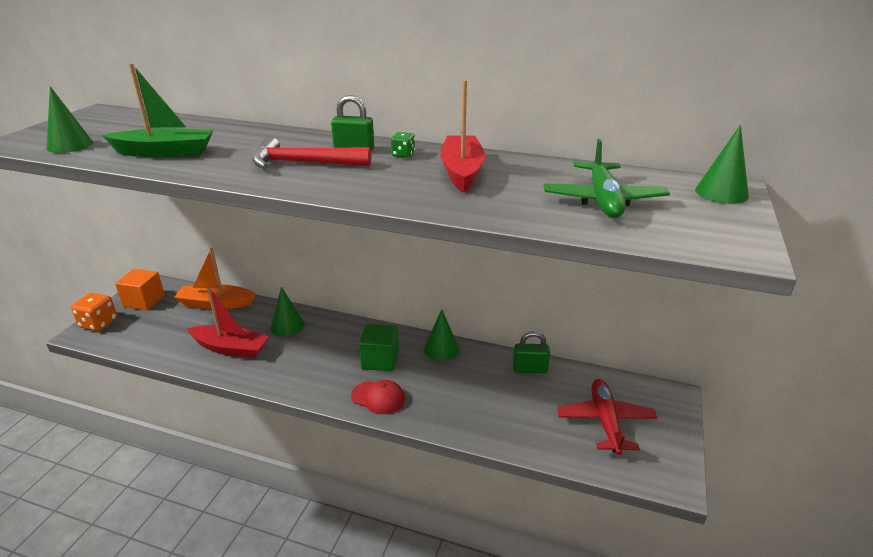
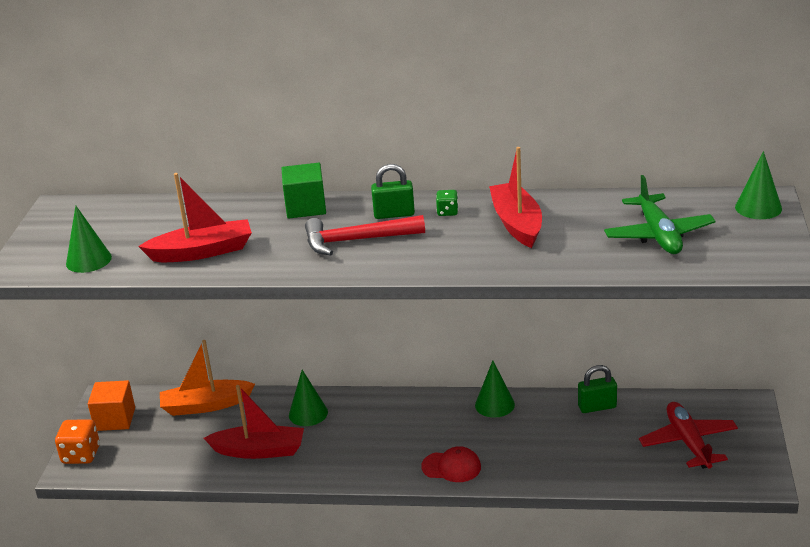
camera: 10 degrees left, 0 degrees up
(165, 152) = (202, 252): green boat -> red boat
(380, 360) = (433, 429): green cube -> green cube (306, 207)

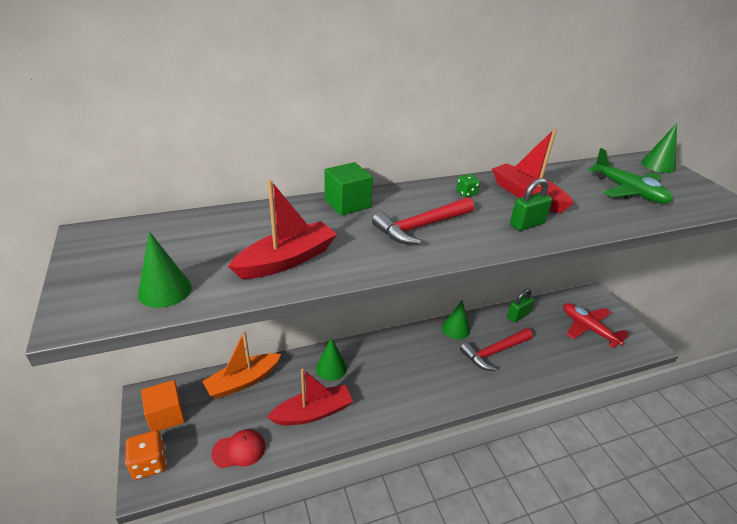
camera: 30 degrees left, 5 degrees up
(394, 214) = (427, 200): green padlock -> green padlock (527, 224)
(451, 467) = (465, 387): red cap -> red cap (239, 450)
(523, 440) = (494, 352): none -> red hammer

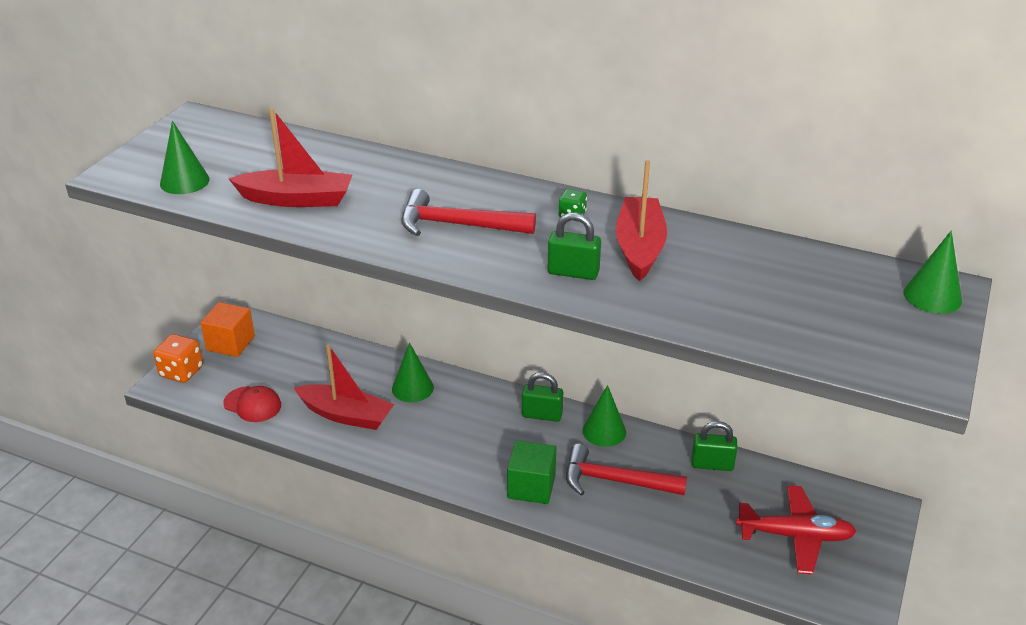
camera: 45 degrees right, 0 degrees up
(243, 381) = (320, 352): orange boat -> none
(347, 203) = (429, 174): green cube -> green cube (531, 486)
(417, 339) = (542, 415): none -> green padlock
(588, 328) = (795, 536): red plane -> red plane turned 90 degrees clockwise
(628, 191) = (794, 301): green plane -> none

